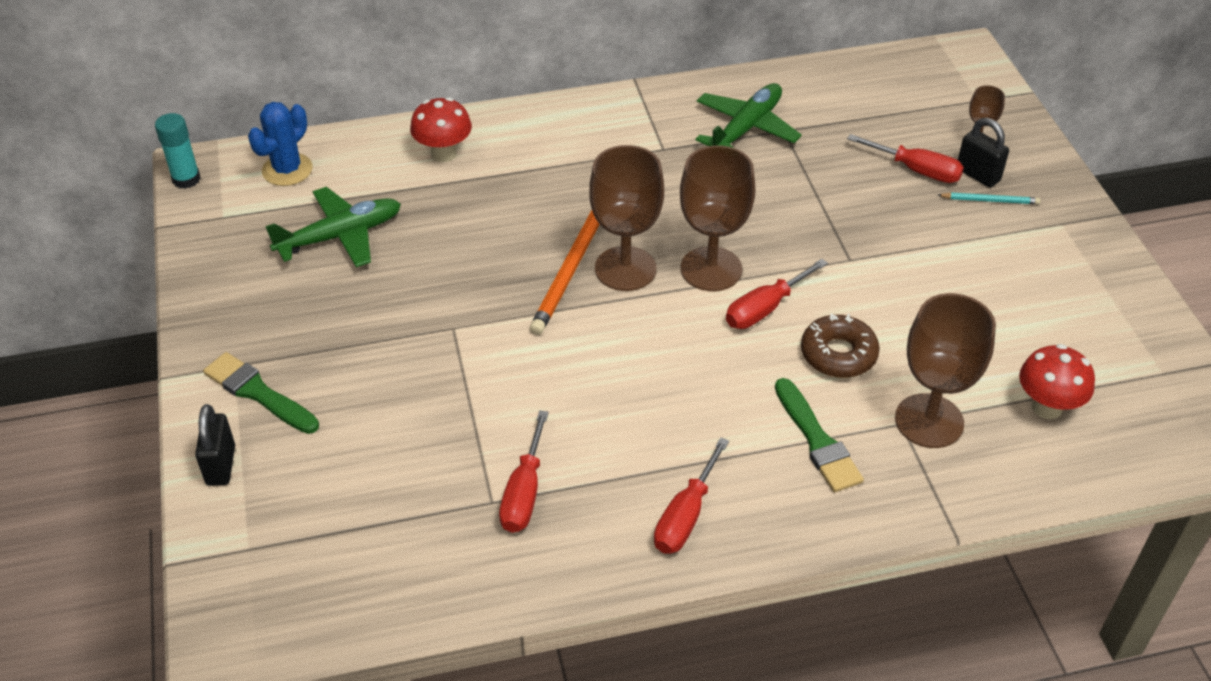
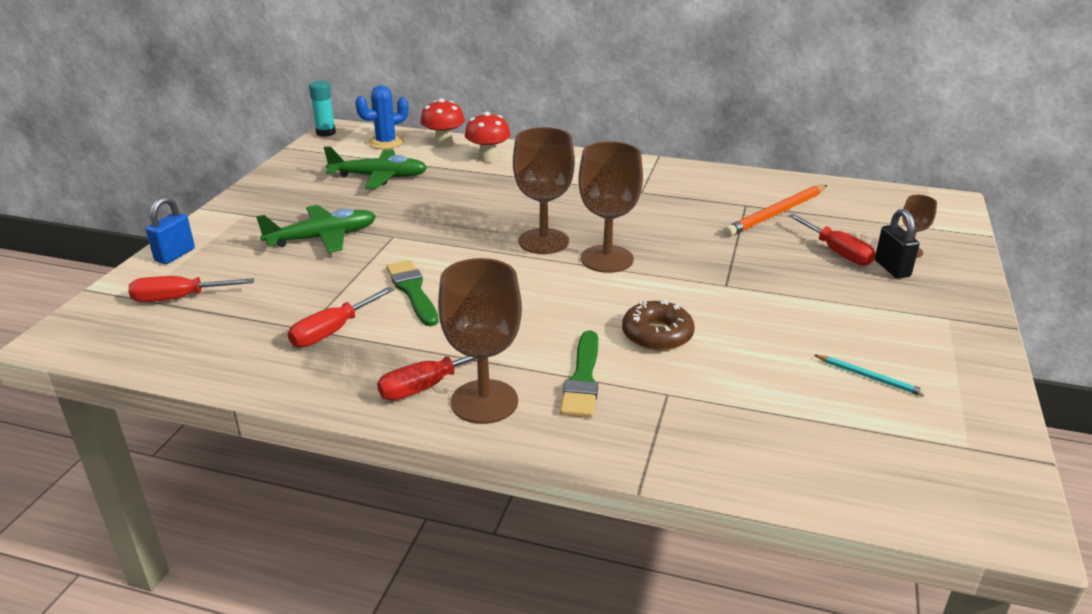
camera: 30 degrees right, 15 degrees down
(221, 465) = (175, 255): black padlock -> blue padlock
(258, 393) = (240, 230): green brush -> green brush (412, 291)
(571, 268) = (506, 230): orange pencil -> orange pencil (776, 213)
(746, 128) = (716, 197): green plane -> green plane (322, 238)
(764, 309) = (625, 291): red screwdriver -> red screwdriver (179, 298)
(929, 421) = (694, 400): brown goblet -> brown goblet (484, 402)
(990, 200) = (889, 286): turquoise pencil -> turquoise pencil (870, 377)
(1047, 407) = (818, 430): red mushroom -> red mushroom (444, 144)

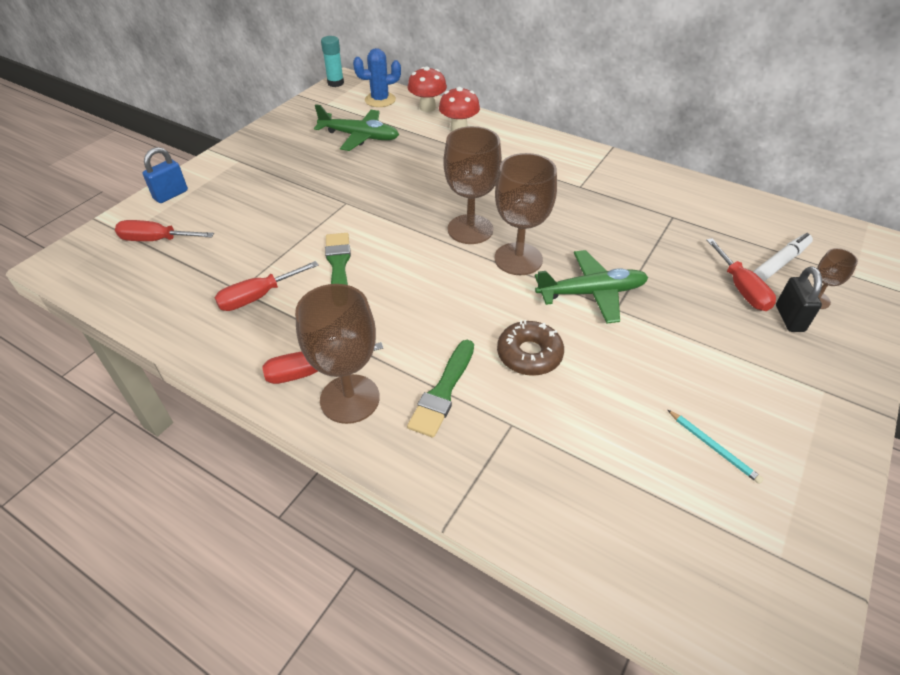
camera: 15 degrees right, 15 degrees up
(322, 238) = (289, 195): green plane -> green plane (591, 293)
(776, 213) = (699, 232): orange pencil -> none
(863, 227) = (780, 262): none -> white marker

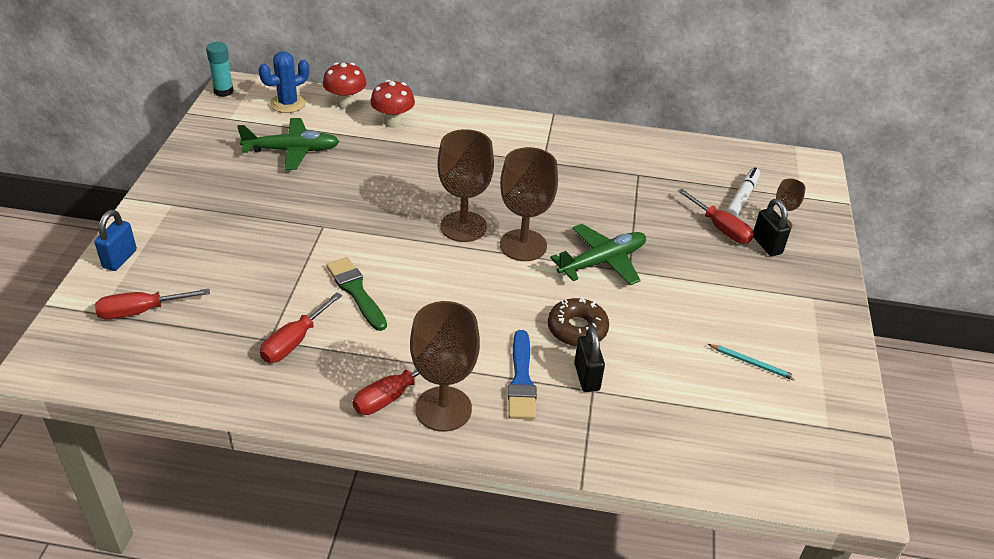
camera: 25 degrees left, 5 degrees down
(443, 391) = (521, 380): green brush -> blue brush
(513, 408) = (586, 377): none -> black padlock

